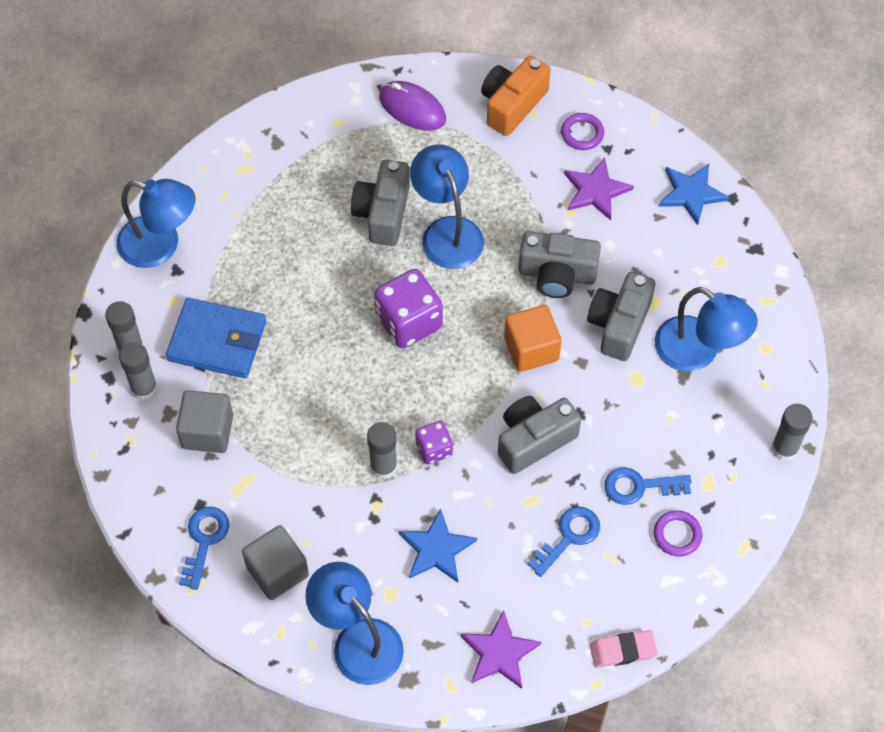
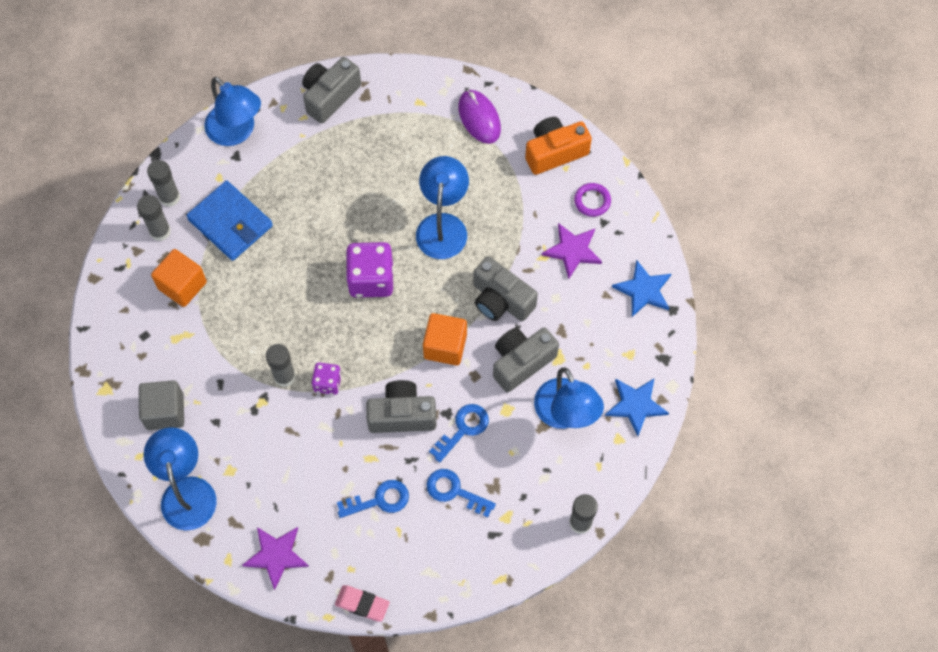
camera: 30 degrees right, 5 degrees up
(204, 541) = (131, 363): blue key -> blue key (463, 429)
(207, 431) = (182, 285): grey cube -> orange cube
(383, 213) = (406, 188): grey camera -> grey camera (330, 96)
(436, 549) = (282, 456): blue star -> blue star (636, 405)
(677, 535) = (457, 542): purple ring -> none

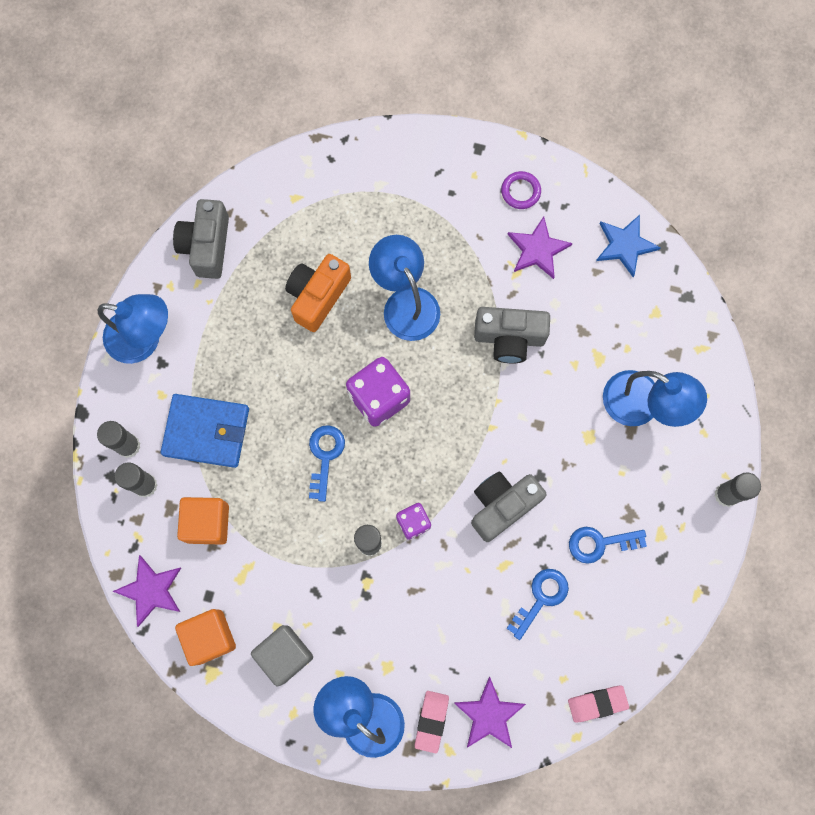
camera: 35 degrees left, 10 degrees up
(108, 305) = (151, 590): none -> purple star
(232, 530) = (431, 721): none -> pink eraser
(445, 346) = (492, 415): orange cube -> orange cube (210, 637)
(463, 429) = (565, 481): blue key -> blue key (325, 456)
(479, 118) = (362, 178): purple mouse -> none
(521, 362) = (569, 384): grey camera -> none
(555, 152) = (454, 167): orange camera -> orange camera (318, 296)
(636, 405) = (695, 356): blue star -> none

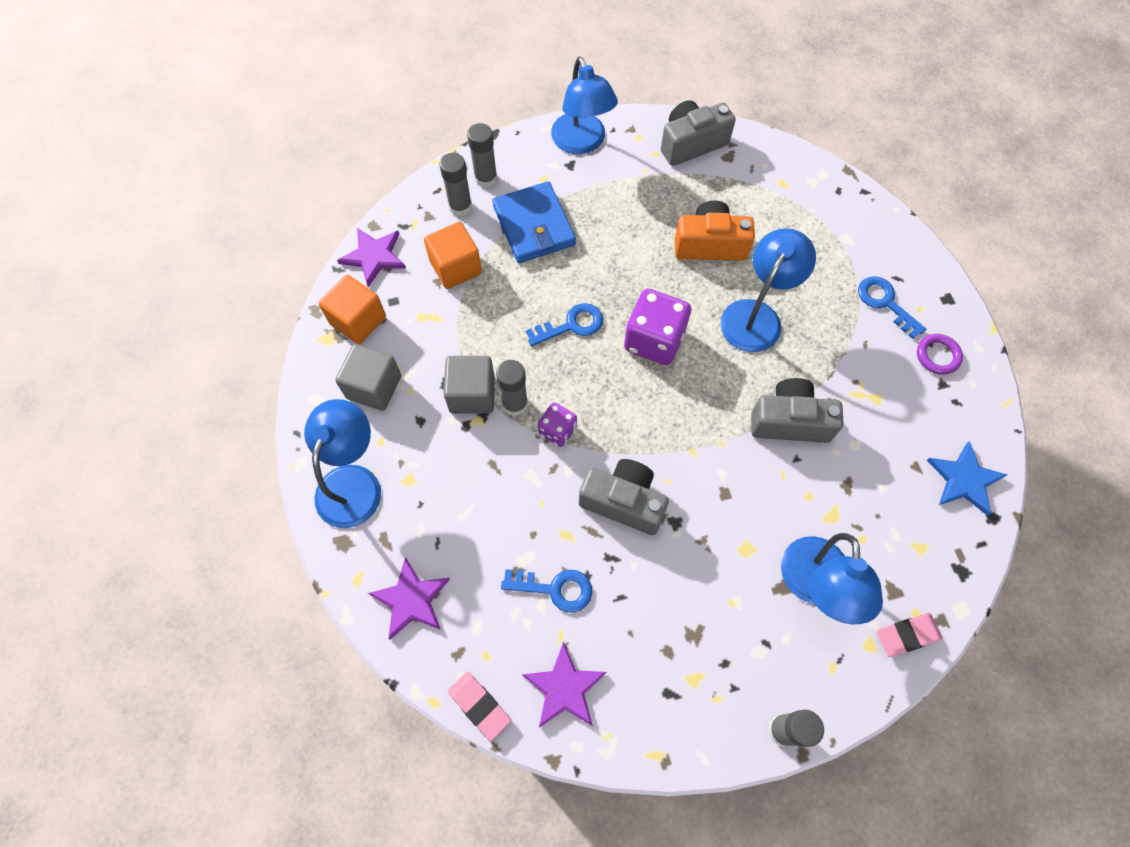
camera: 60 degrees right, 10 degrees down
(340, 574) = (472, 394): none -> grey cube
(431, 721) = (378, 547): pink eraser -> pink eraser (907, 635)
(509, 338) = (789, 421): grey camera -> grey camera turned 120 degrees clockwise
(537, 249) = (895, 400): purple star -> purple star (564, 688)
(600, 543) = (646, 619): blue key -> blue key (885, 303)

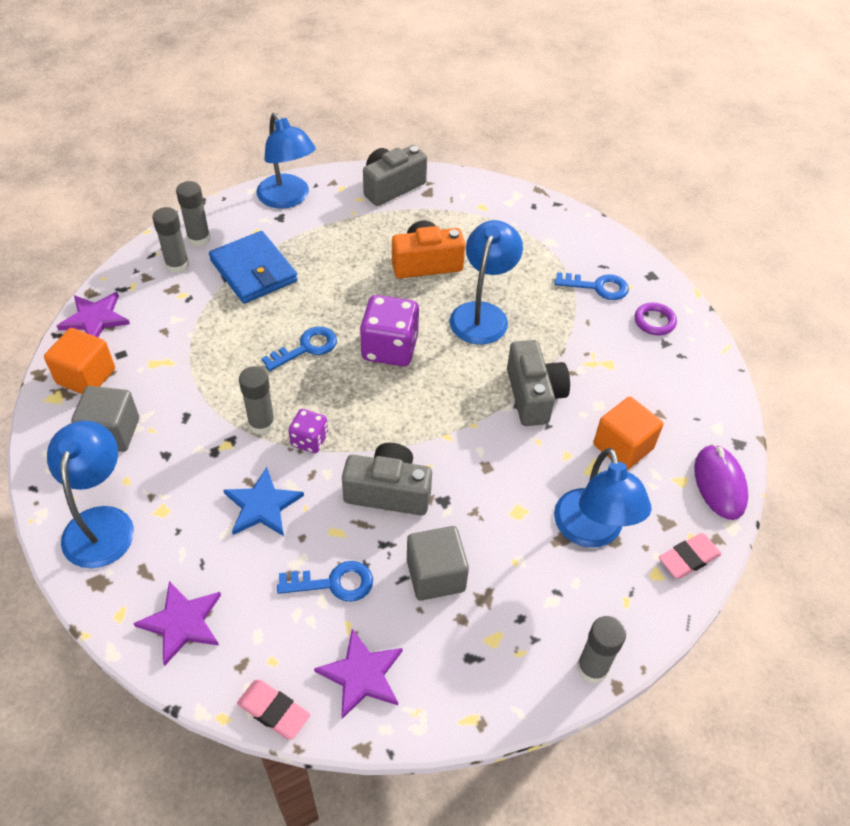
camera: 15 degrees left, 15 degrees down
(456, 267) = (181, 316): orange cube -> orange cube (623, 447)
(472, 394) = (216, 422): grey cube -> grey cube (435, 575)
(789, 421) = (533, 395): grey camera -> grey camera turned 90 degrees clockwise
(885, 303) = (597, 287): blue key -> blue key turned 150 degrees clockwise
(960, 559) = (719, 484): none -> purple mouse
(964, 479) = (705, 417): blue star -> blue star (262, 505)

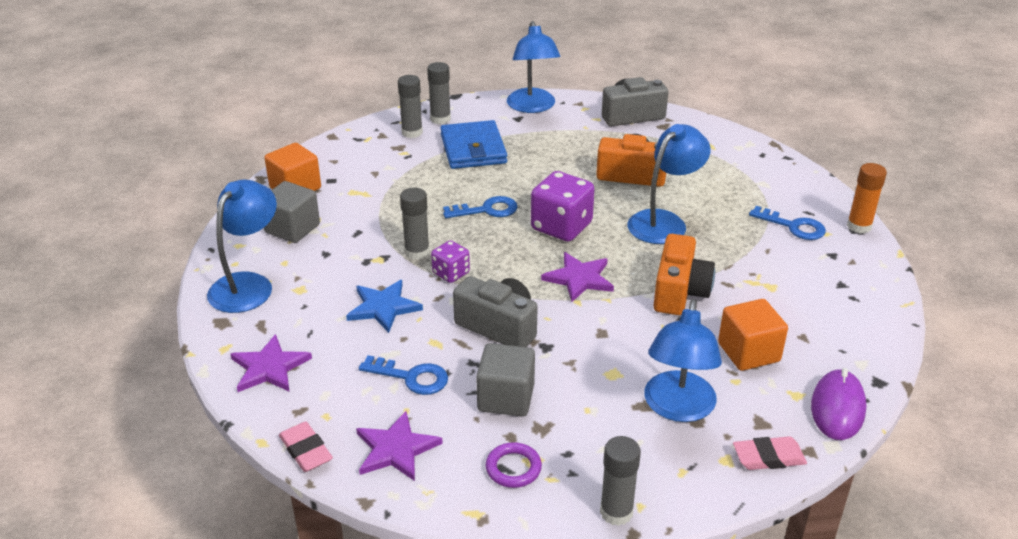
camera: 25 degrees right, 15 degrees down
(95, 319) = (325, 153): purple star -> purple star (579, 278)
(533, 395) = (679, 292): grey camera -> orange camera
(652, 271) = (859, 226): none -> orange glue stick
(654, 321) = (839, 265): purple ring -> purple ring (513, 468)

